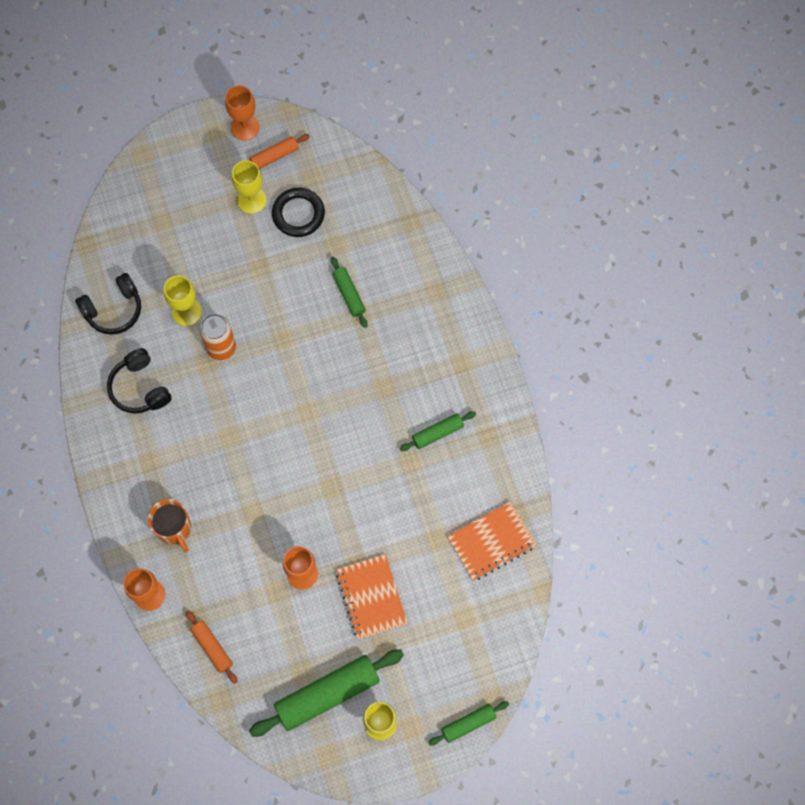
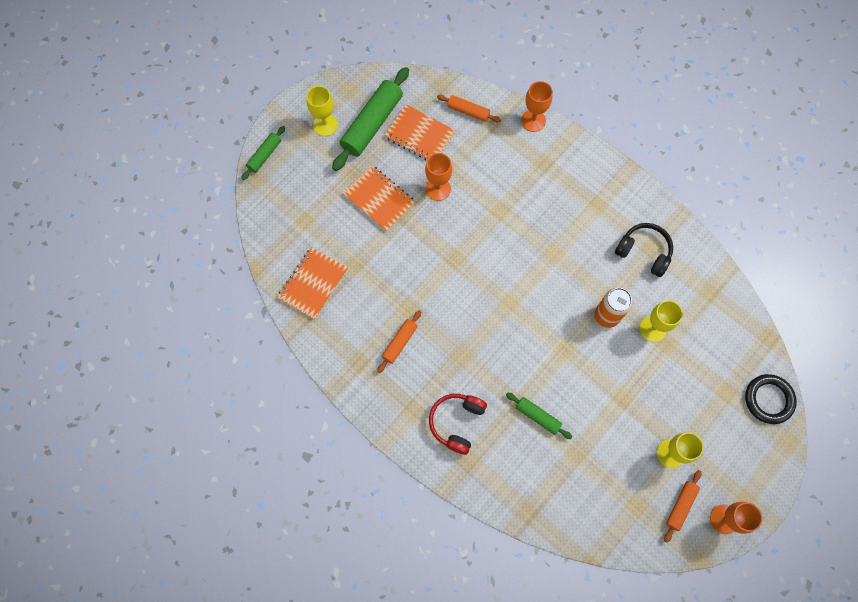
camera: 150 degrees right, 0 degrees up
(113, 309) = (708, 299): black headphones -> none
(174, 528) = (547, 170): orange mug -> none
(283, 649) = (420, 135): none -> orange notebook
(298, 214) = (624, 463): black ring -> black ring (768, 399)
(427, 330) = (456, 422): none -> red headphones
(437, 433) = (399, 342): green rolling pin -> orange rolling pin

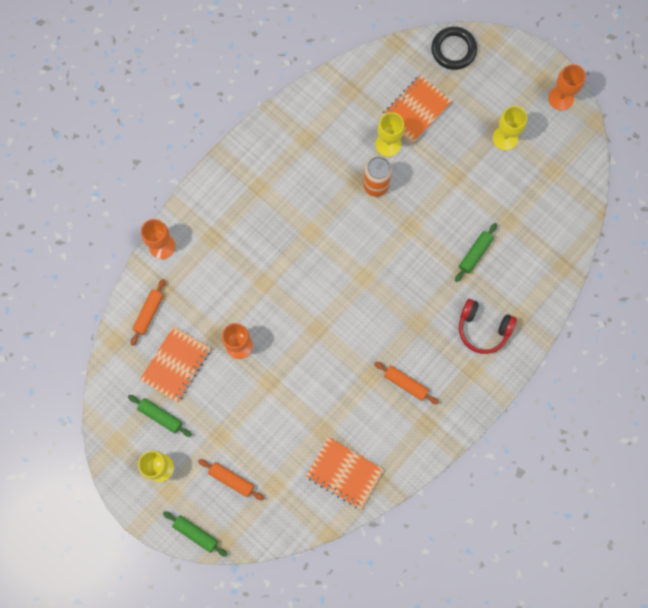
camera: 90 degrees left, 5 degrees up
(372, 124) = (160, 416): green rolling pin -> green rolling pin, size x0.52
(379, 199) = (250, 407): orange notebook -> orange notebook (416, 110)
(644, 252) = (310, 146): black headphones -> none
(680, 506) = (551, 133): orange rolling pin -> orange rolling pin (231, 479)

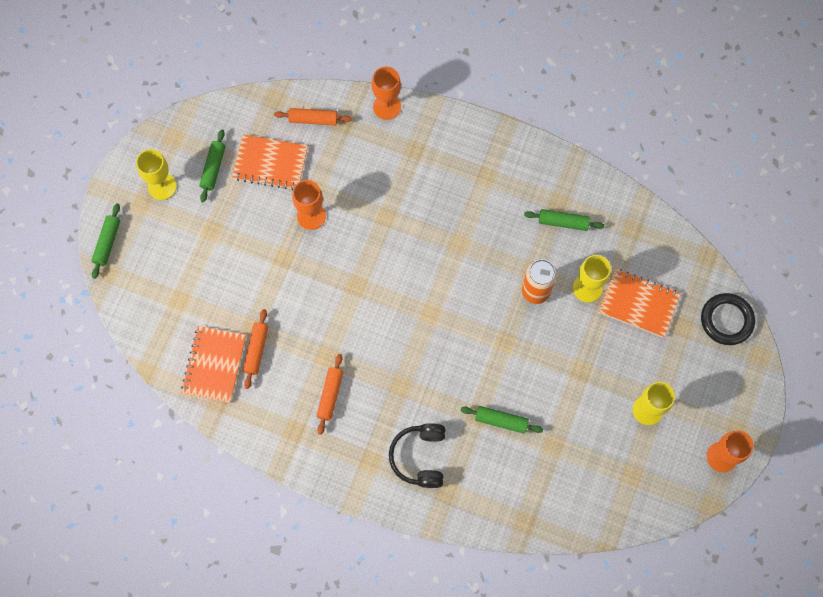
camera: 70 degrees right, 5 degrees down
(231, 479) = (172, 257): orange rolling pin -> orange rolling pin (256, 350)
(324, 141) = (563, 222): none -> green rolling pin
(483, 329) = (420, 457): red headphones -> black headphones

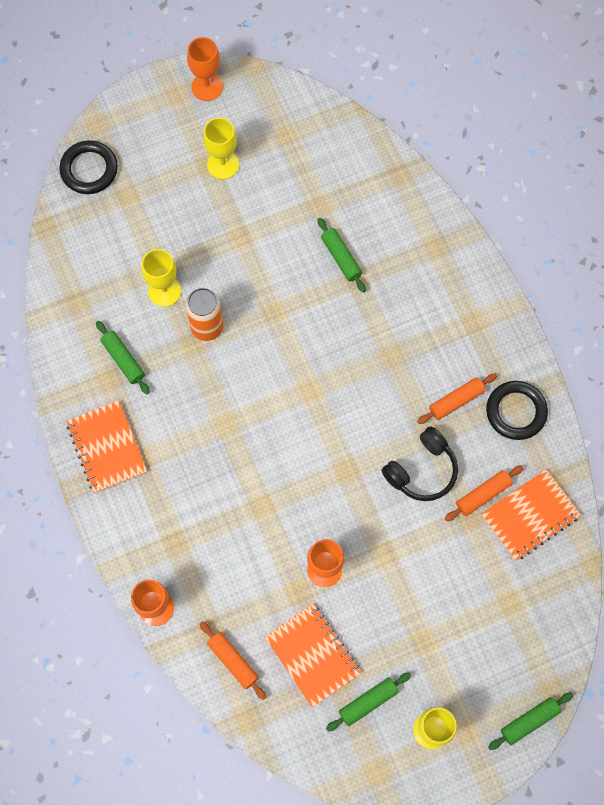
camera: 135 degrees left, 0 degrees up
(284, 425) = (516, 411): none -> black ring
(420, 457) = (431, 289): black headphones -> black headphones (422, 470)
(638, 304) = (139, 242): orange notebook -> orange notebook (107, 447)

